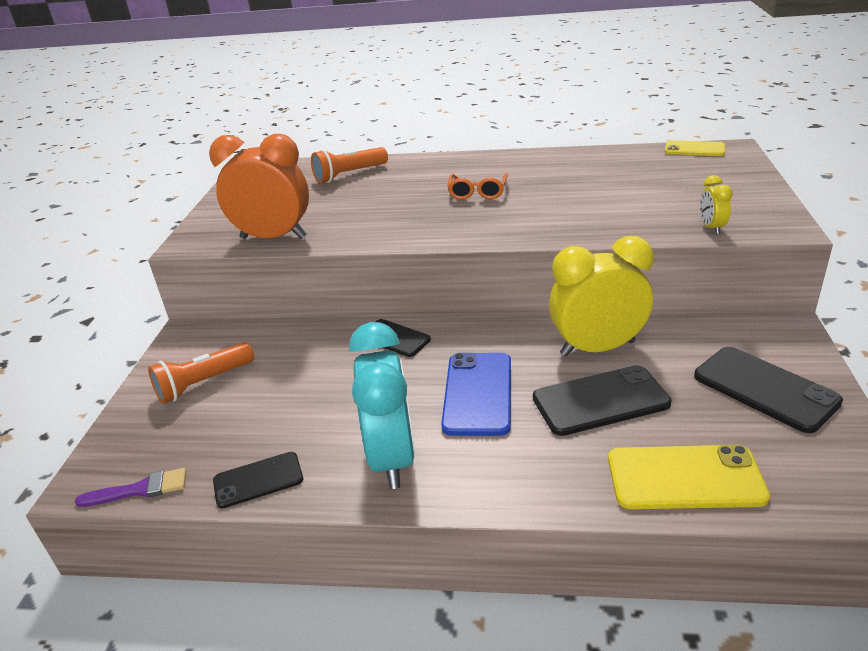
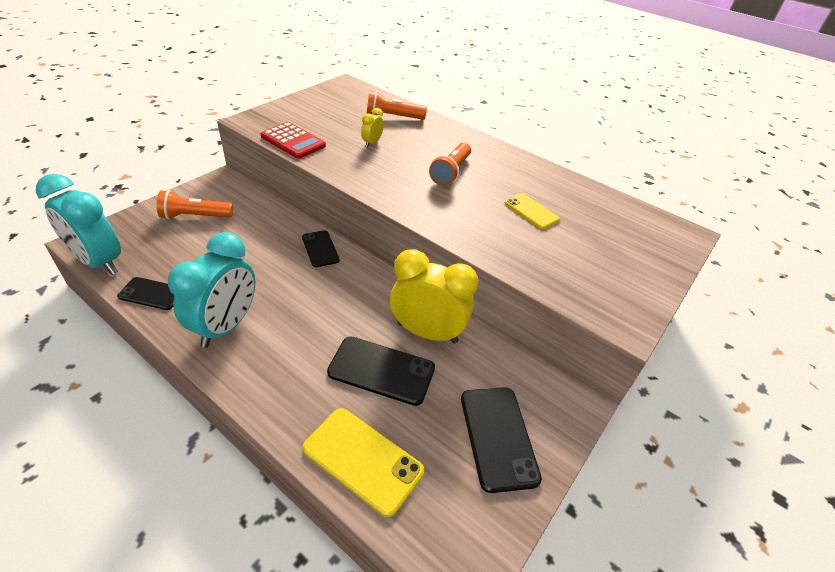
camera: 25 degrees right, 10 degrees up
(139, 490) = (99, 262): purple brush -> turquoise clock
(273, 238) = (293, 141): orange clock -> red calculator
(477, 192) = (451, 172): orange glasses -> orange flashlight
(478, 393) = (319, 316): blue phone -> none
(694, 149) = (655, 218): yellow phone -> yellow phone (531, 211)
(711, 228) = (569, 292): yellow clock -> yellow clock (372, 143)

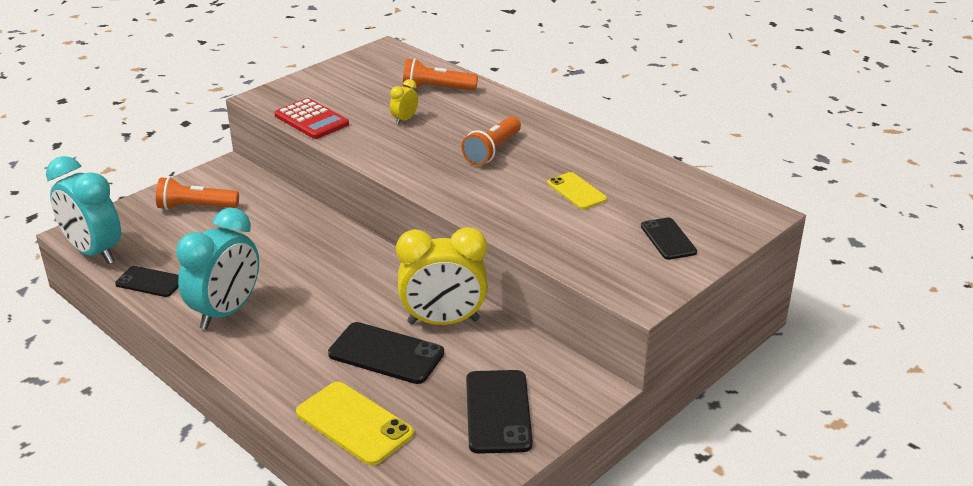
camera: 10 degrees right, 10 degrees down
(320, 249) = (335, 240): black phone -> black phone (668, 239)
(427, 332) = (443, 321): yellow clock -> yellow clock turned 150 degrees clockwise

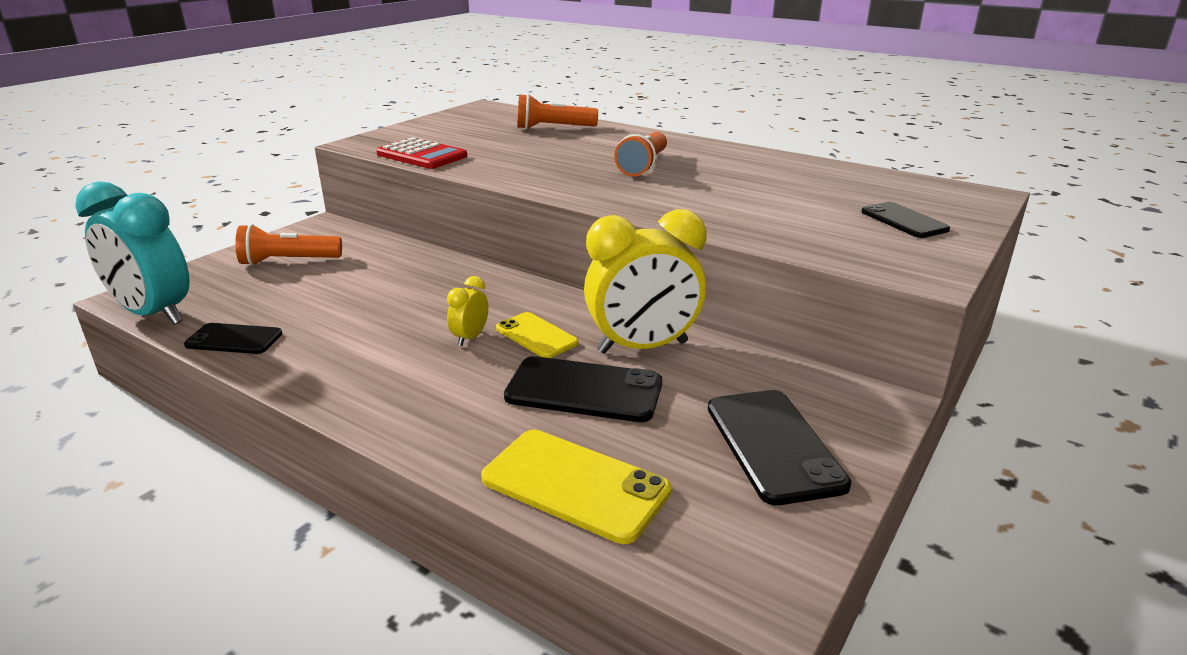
camera: 10 degrees left, 5 degrees down
(226, 312) = (347, 363): turquoise clock -> none
(404, 120) = (530, 150): yellow clock -> yellow clock (470, 338)
(576, 191) = (763, 190): yellow phone -> yellow phone (536, 336)

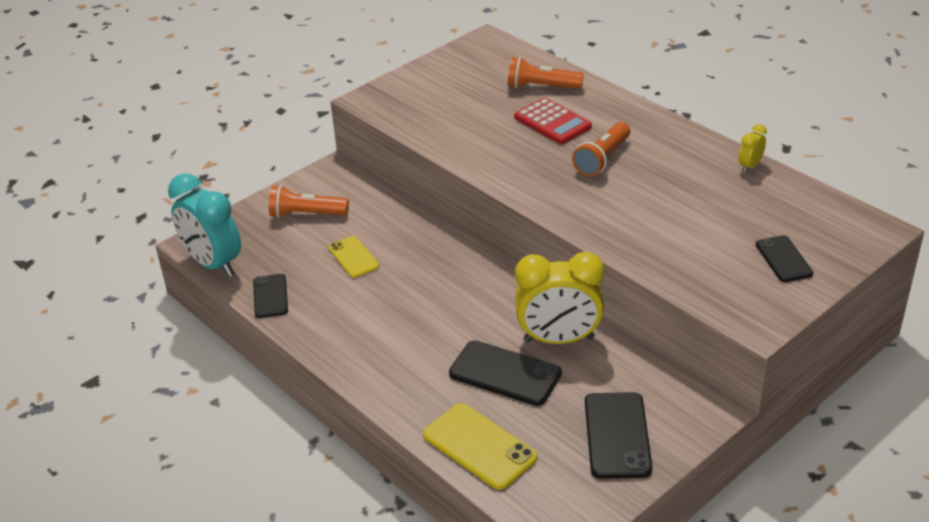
camera: 15 degrees right, 10 degrees up
(234, 339) = (270, 296): black phone -> black phone turned 60 degrees clockwise
(421, 155) = (418, 125): red calculator -> red calculator (552, 122)
(470, 338) = (435, 314): yellow clock -> yellow clock (750, 166)
(536, 336) = (484, 318): yellow phone -> yellow phone (353, 257)

